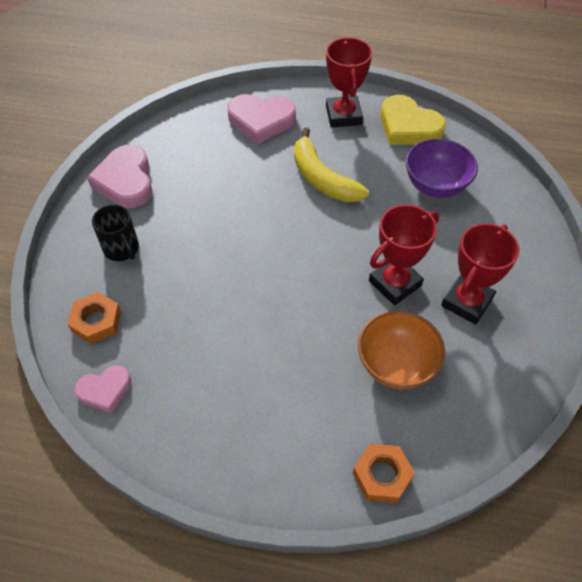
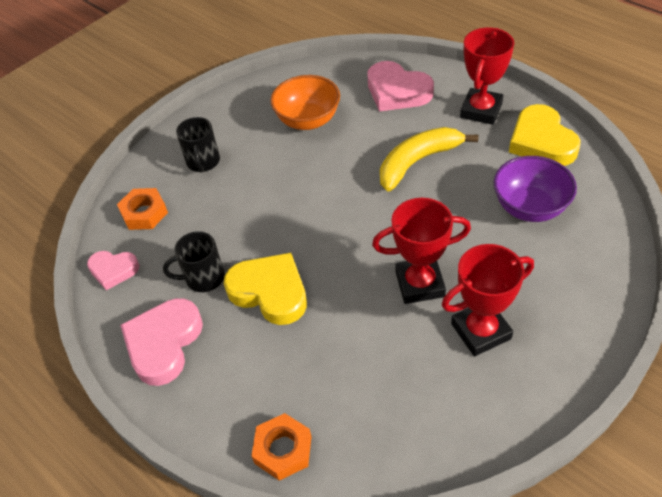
camera: 35 degrees right, 5 degrees down
(125, 181) = (244, 107): pink heart -> pink heart (164, 343)
(202, 358) = (203, 278): none -> black mug
(273, 344) = (270, 292): none -> yellow heart
(322, 178) = (418, 162): yellow banana -> yellow banana turned 60 degrees clockwise
(396, 365) = (367, 358): orange bowl -> orange bowl (308, 120)

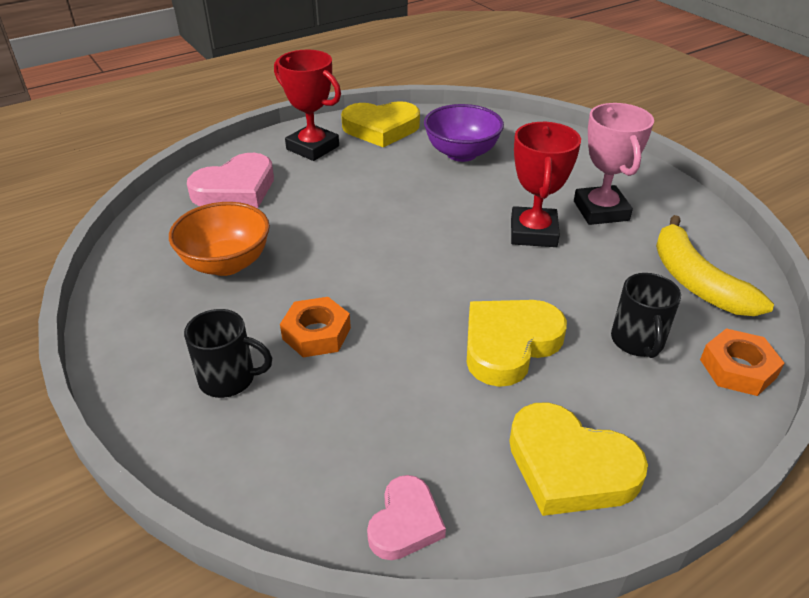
camera: 80 degrees left, 10 degrees down
(144, 213) = (296, 466): orange nut -> orange nut (316, 333)
(164, 343) = (569, 467): pink heart -> yellow heart
(203, 278) = (463, 407): black mug -> black mug (637, 341)
(418, 162) = (360, 199): yellow banana -> yellow banana (695, 281)
(480, 331) = (600, 211): red trophy -> pink trophy

